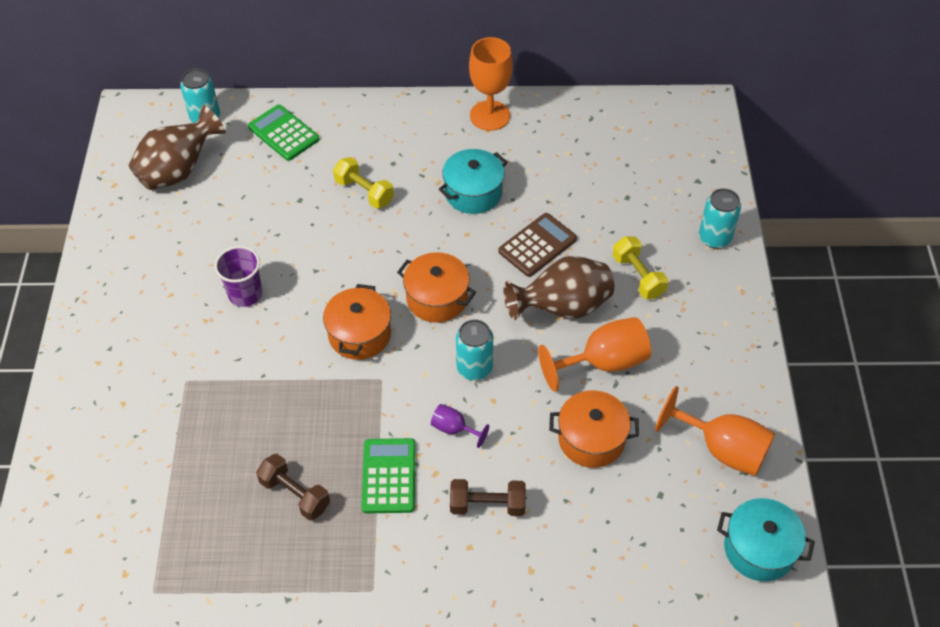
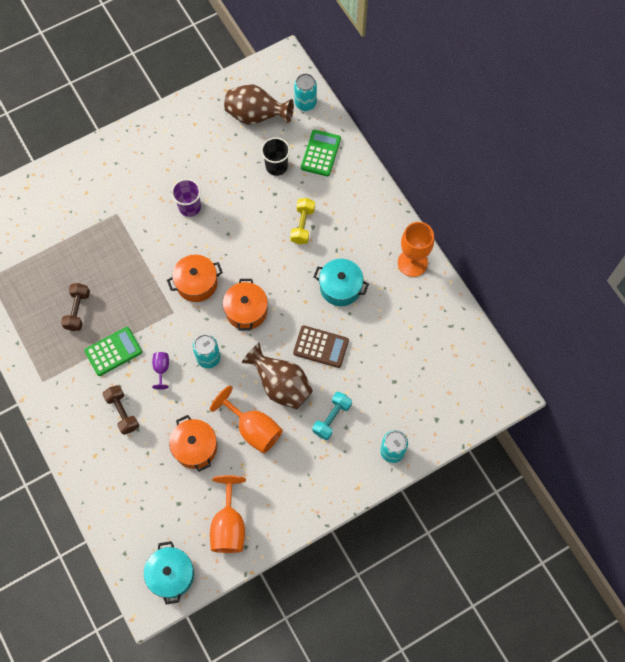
camera: 60 degrees right, 15 degrees up
(264, 182) = (276, 166): none -> black cup
(638, 276) = (331, 418): yellow dumbbell -> turquoise dumbbell

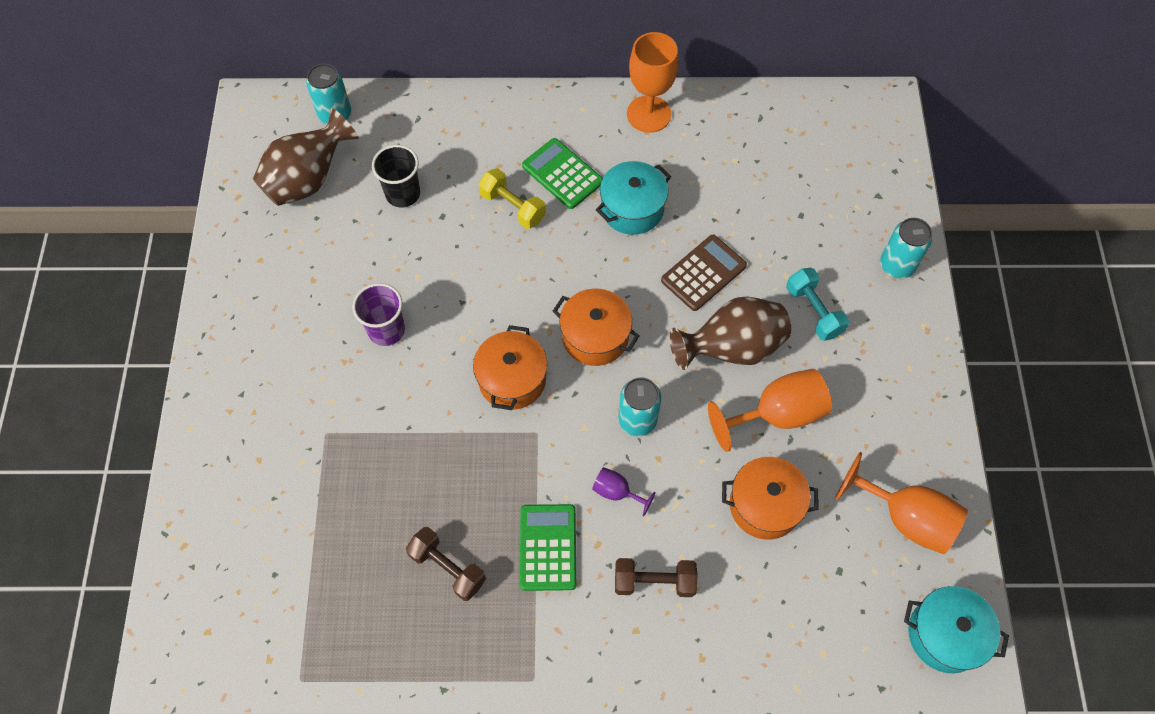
camera: 60 degrees left, 5 degrees down
(321, 153) = (422, 134): green calculator -> green calculator (562, 174)

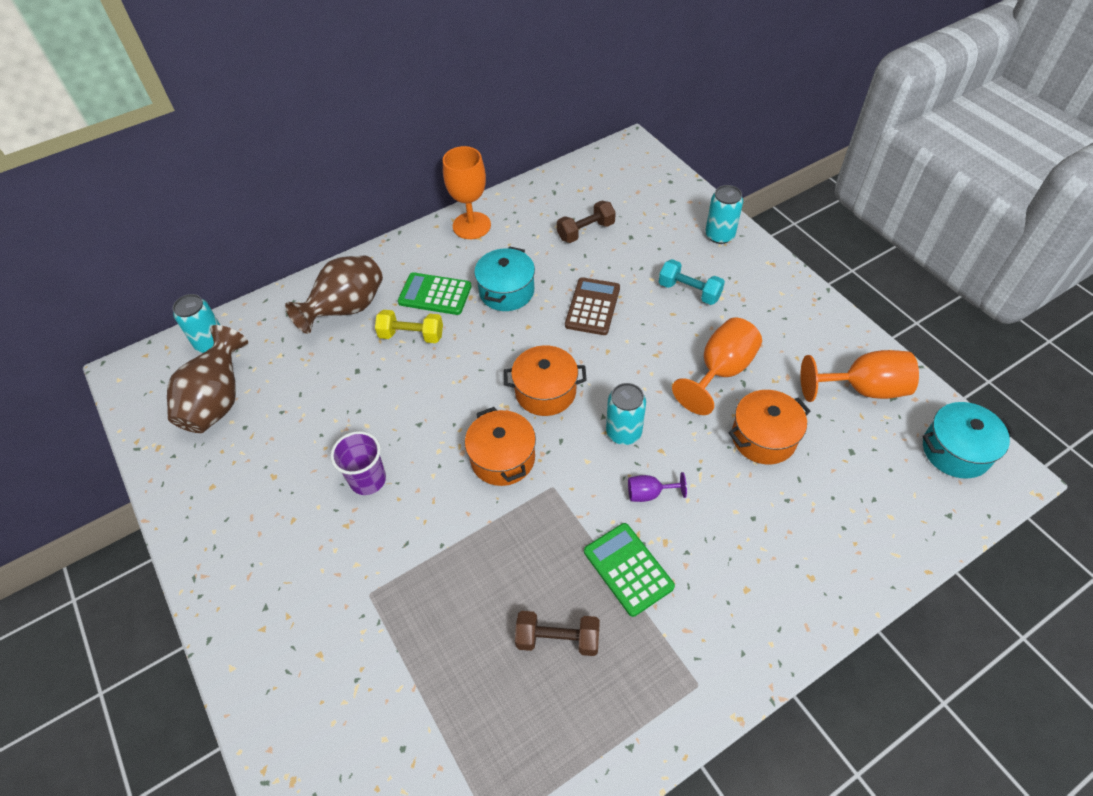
camera: 30 degrees left, 10 degrees down
(403, 194) = (311, 371): black cup -> none
(654, 582) = (730, 543): brown dumbbell -> brown dumbbell (585, 231)
(731, 348) = (652, 345): brown vase -> brown vase (346, 310)

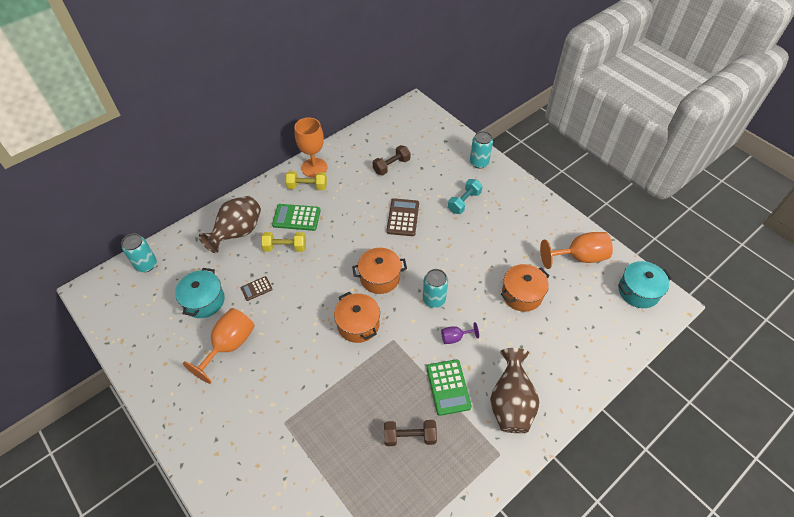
camera: 10 degrees left, 0 degrees up
(218, 402) = (159, 305): brown vase -> brown vase (510, 403)
(360, 391) = (256, 288): none -> brown calculator
(368, 480) = (271, 348): purple cup -> none
(457, 251) = (307, 186): none -> yellow dumbbell
(506, 291) = (344, 211): turquoise pot -> turquoise pot (204, 301)
(628, 569) = (448, 387): green calculator -> green calculator turned 150 degrees counterclockwise
(689, 291) = (464, 202): turquoise dumbbell -> turquoise dumbbell turned 75 degrees counterclockwise
(720, 371) = (490, 253): orange goblet -> orange goblet (229, 345)

